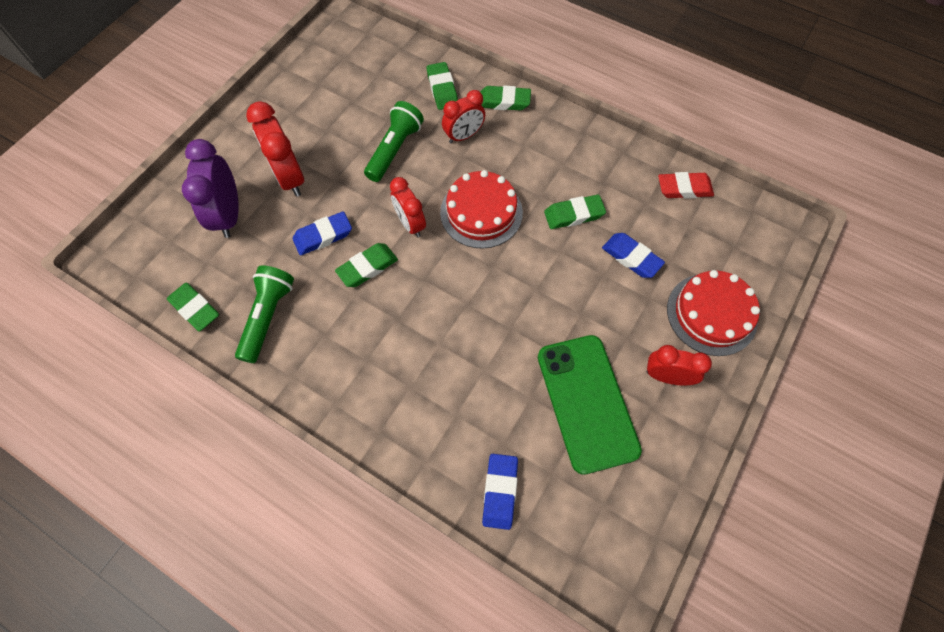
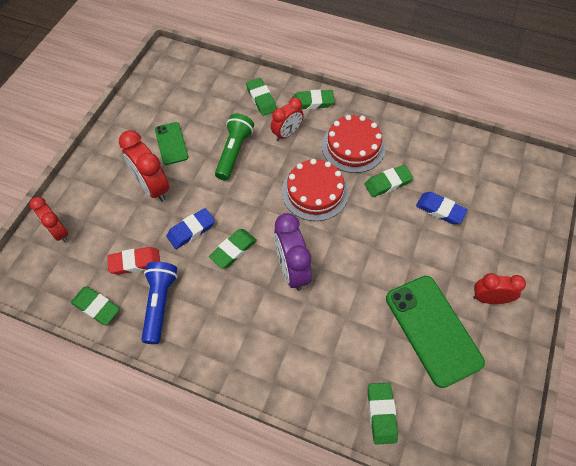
camera: 10 degrees left, 5 degrees down
(229, 215) = (108, 225): purple clock -> purple clock (292, 270)
(268, 316) = (160, 303): green flashlight -> blue flashlight
(322, 128) = (171, 143): none -> green phone
(410, 224) = (260, 210): red clock -> red clock (59, 232)
(500, 492) = (381, 414): blue eraser -> green eraser
(684, 188) = (467, 150): red eraser -> red eraser (135, 262)
(711, 314) = (511, 244): red cake -> red cake (353, 147)

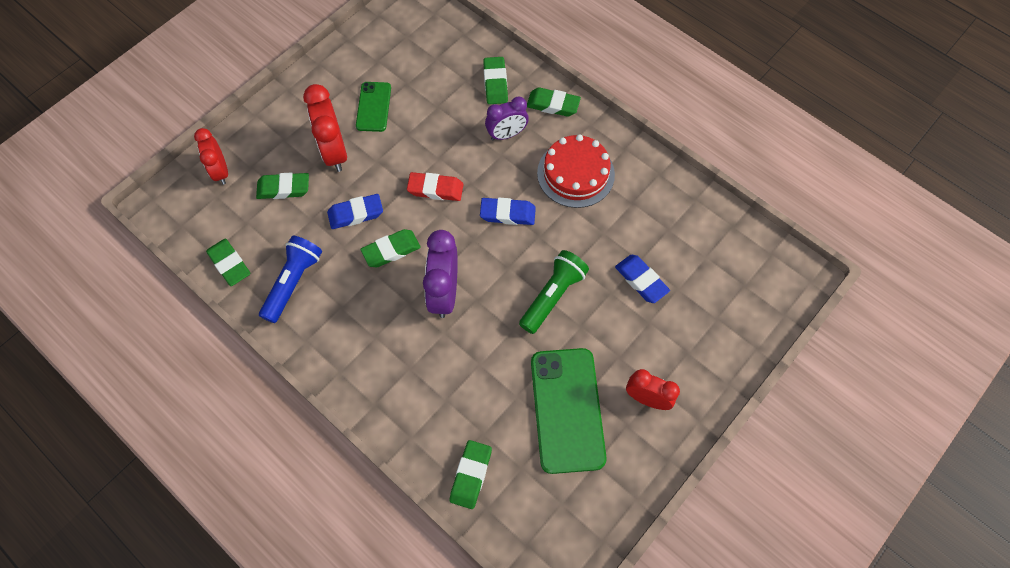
camera: 20 degrees right, 5 degrees up
(135, 262) = (285, 230): red eraser -> red eraser (435, 189)
(234, 152) = (438, 138): green flashlight -> green flashlight (553, 295)
(287, 134) = (506, 134): red clock -> purple clock
(315, 192) = (507, 214): red cake -> blue eraser
(388, 183) = (595, 230): green eraser -> green eraser (283, 188)

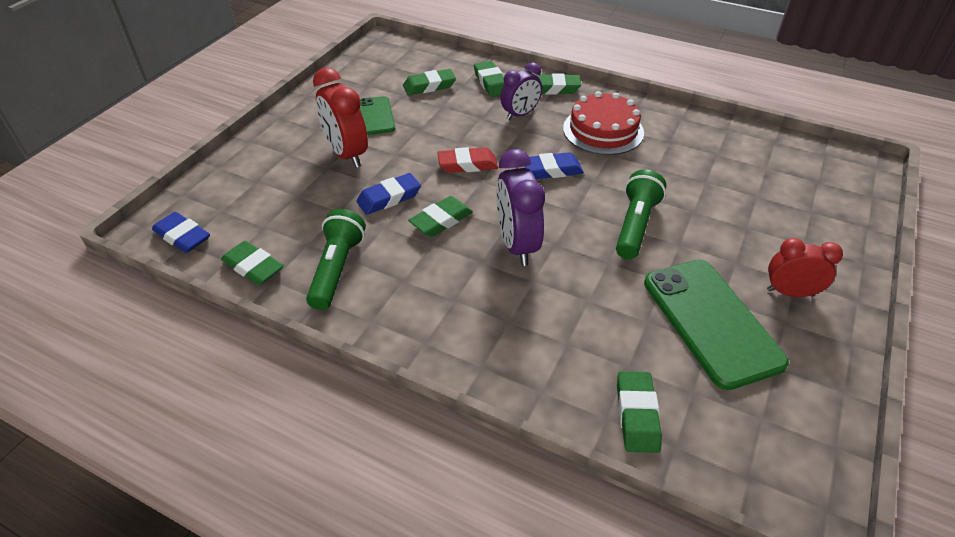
camera: 15 degrees left, 20 degrees down
(220, 171) = (222, 190): red clock -> none
(283, 188) = (299, 191): green eraser -> green eraser (429, 86)
(293, 282) = (337, 269): blue flashlight -> green flashlight
(641, 280) = (717, 196): blue eraser -> blue eraser (182, 236)

